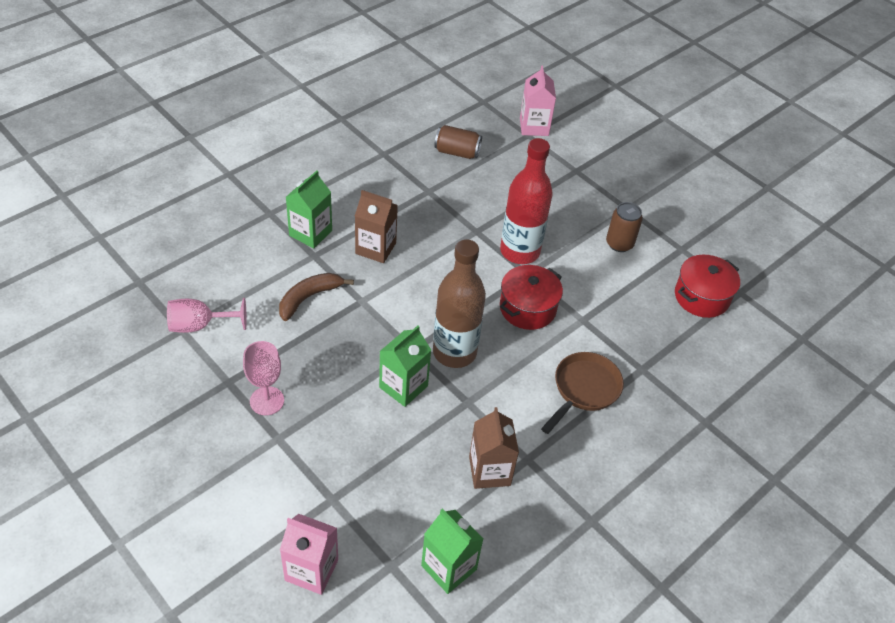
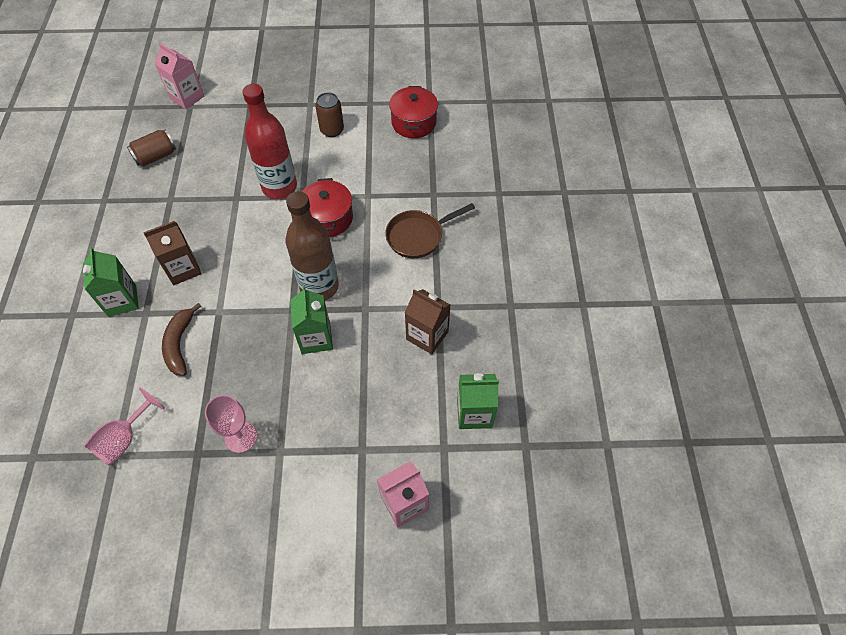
camera: 45 degrees left, 10 degrees up
(584, 389) = (418, 236): brown pan -> brown pan turned 105 degrees counterclockwise

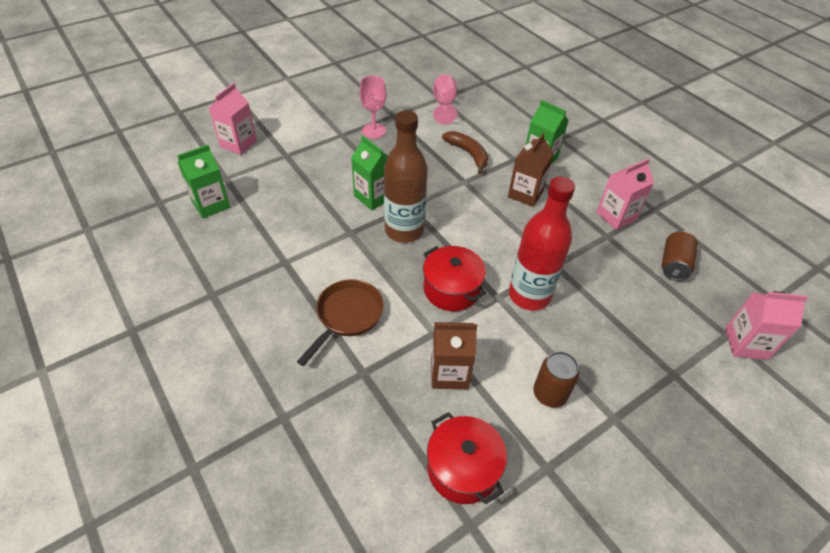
camera: 145 degrees right, 10 degrees down
(141, 210) = (616, 216): none -> pink carton
(427, 335) = (281, 237): brown carton -> brown carton (449, 373)

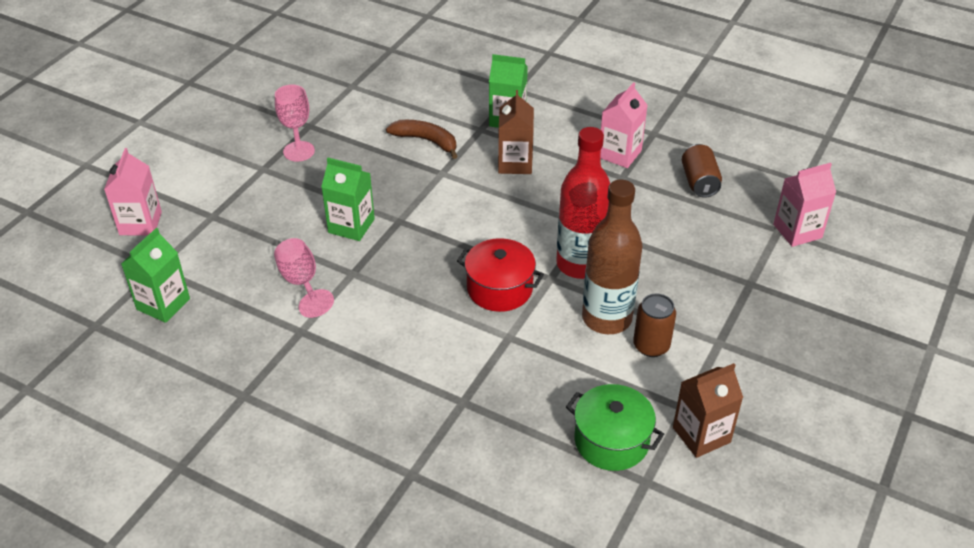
camera: 25 degrees left, 5 degrees down
(347, 316) = (409, 356): brown pan -> none
(404, 230) = (410, 249): brown bottle -> brown bottle (606, 318)
(444, 105) = (361, 93): pink goblet -> pink goblet (301, 282)
(449, 373) = (547, 366): brown carton -> brown carton (701, 435)
(463, 468) = (611, 441): red pot -> green pot

